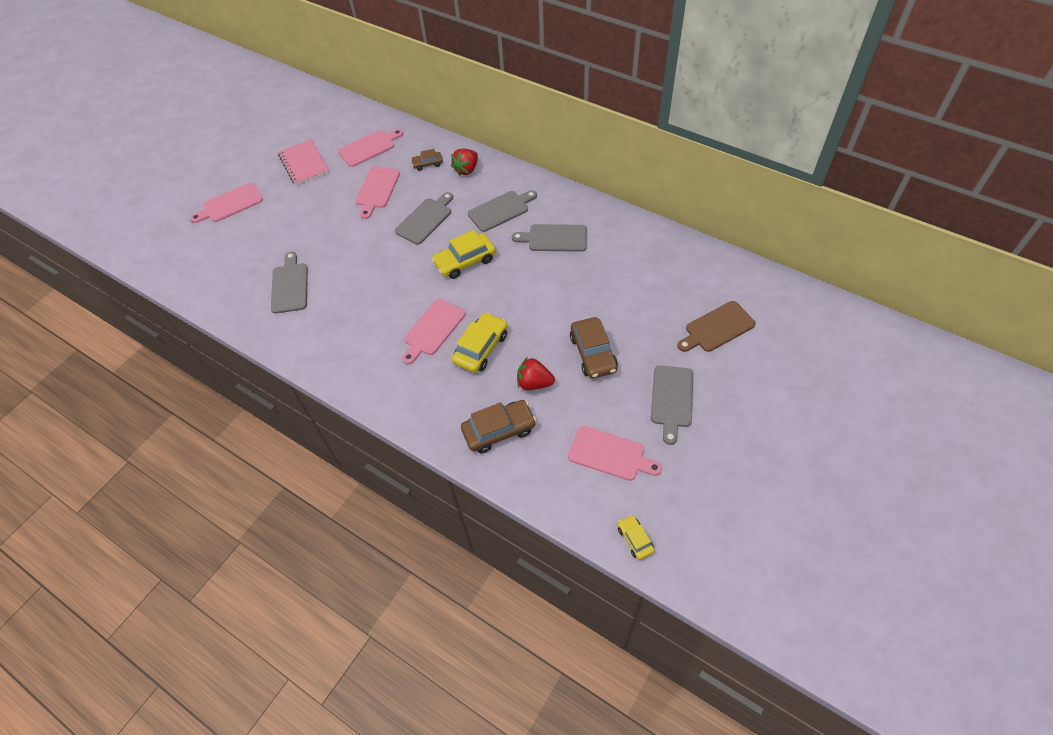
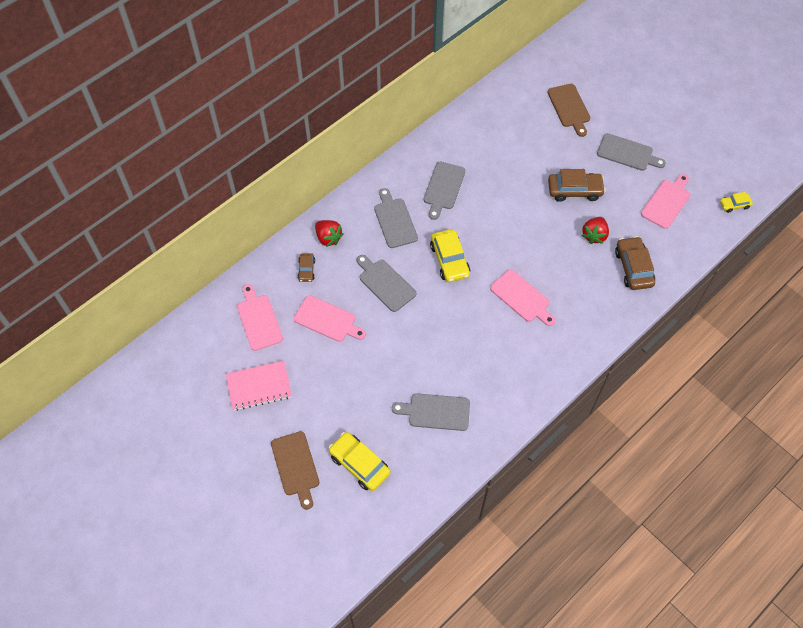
camera: 80 degrees left, 5 degrees up
(230, 204) = (296, 466): pink cutting board -> brown cutting board
(481, 348) = (550, 265): yellow car -> yellow car (359, 464)

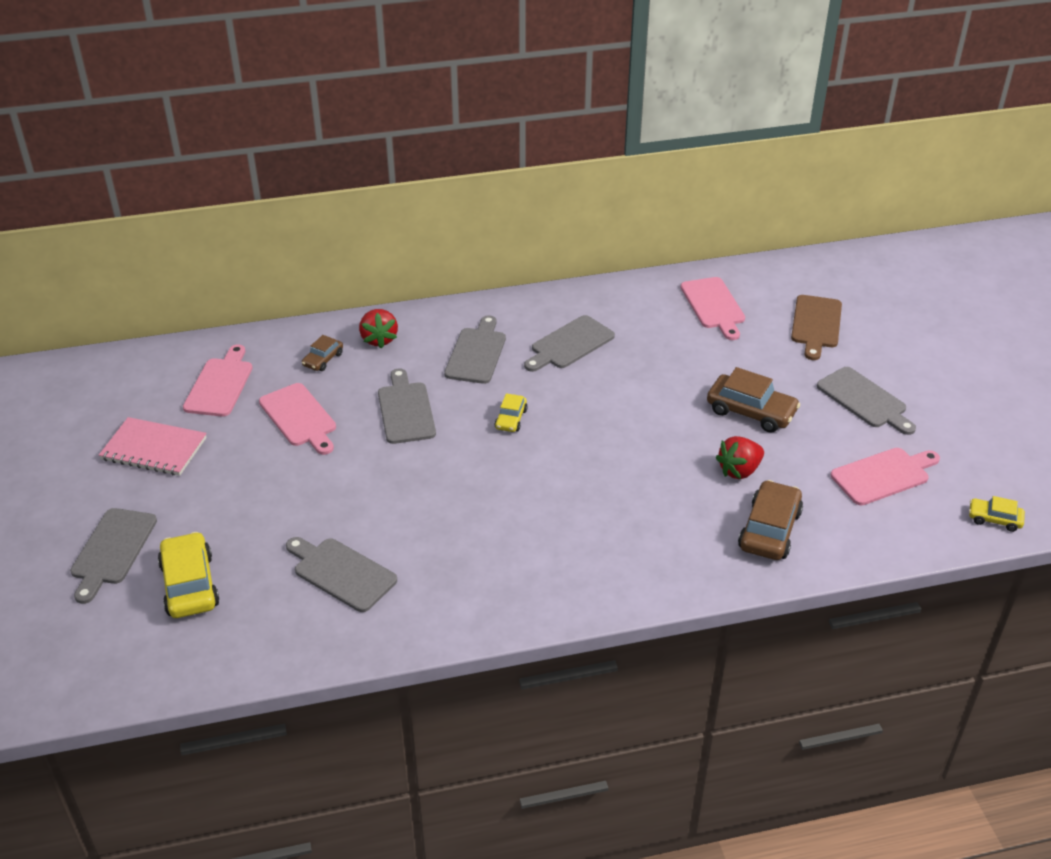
camera: 30 degrees right, 20 degrees down
(296, 466) = (112, 550): brown cutting board -> grey cutting board
(449, 260) = (511, 419): yellow car -> yellow car, size x0.55
(522, 297) = (574, 497): pink cutting board -> pink cutting board (714, 306)

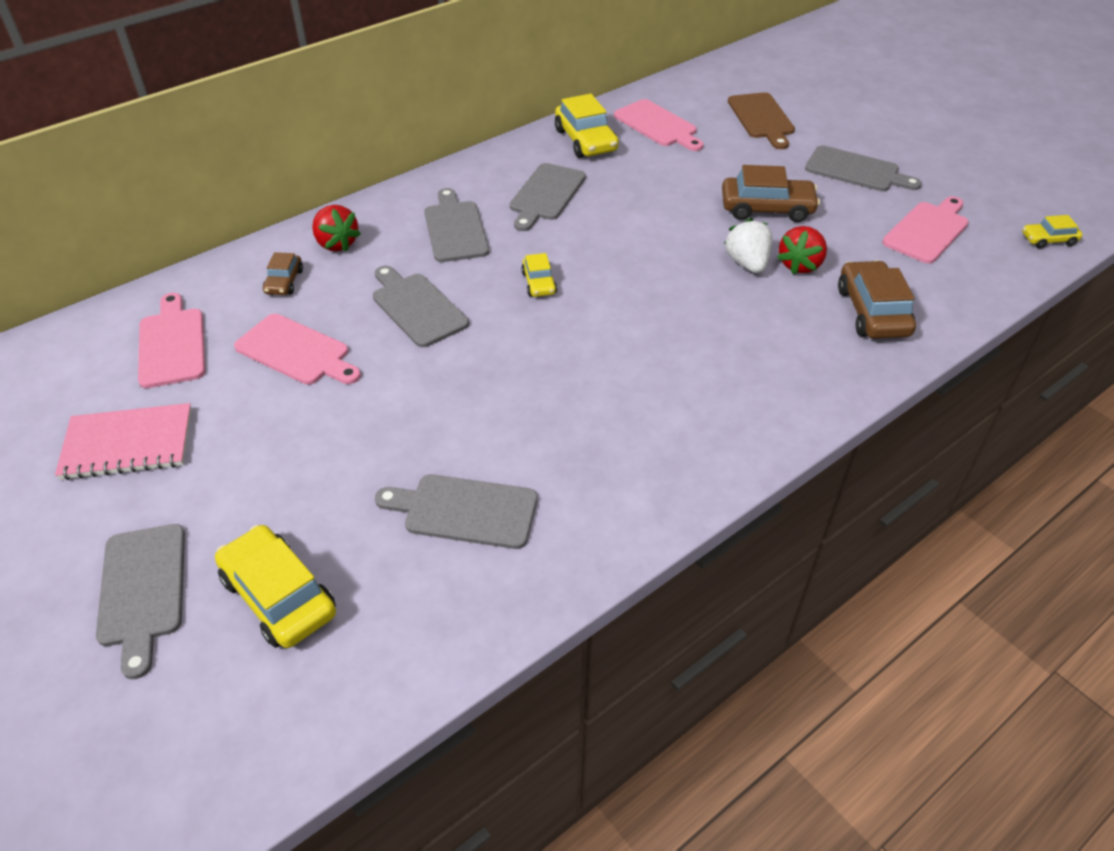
camera: 25 degrees left, 5 degrees up
(639, 303) = (586, 140): none -> yellow car
(694, 455) = (747, 263): none -> white strawberry

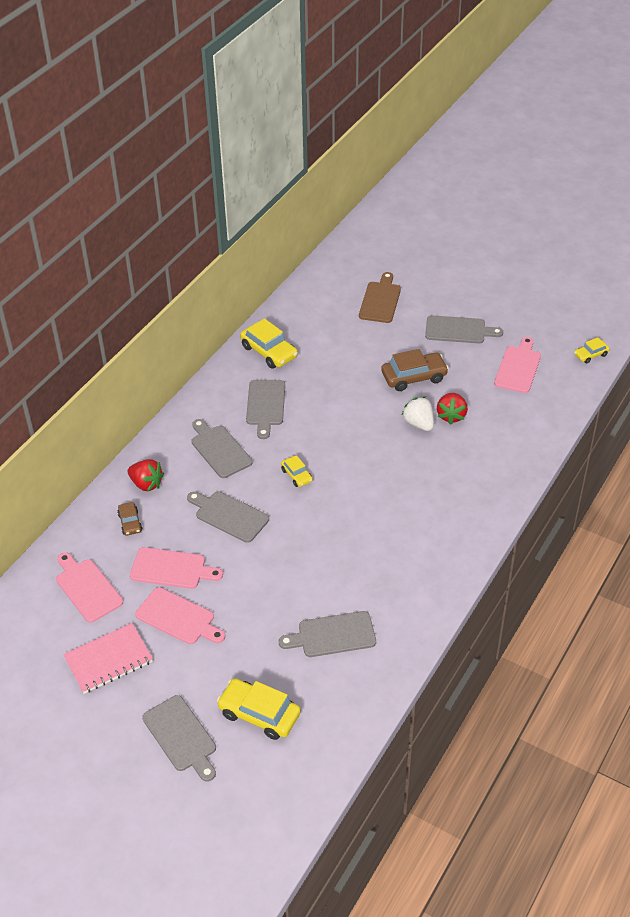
camera: 20 degrees left, 0 degrees up
(658, 125) = (312, 325): pink cutting board -> pink cutting board (178, 617)
(762, 118) = (380, 300): brown cutting board -> brown cutting board turned 135 degrees counterclockwise
(872, 311) = (505, 437): brown car -> none

